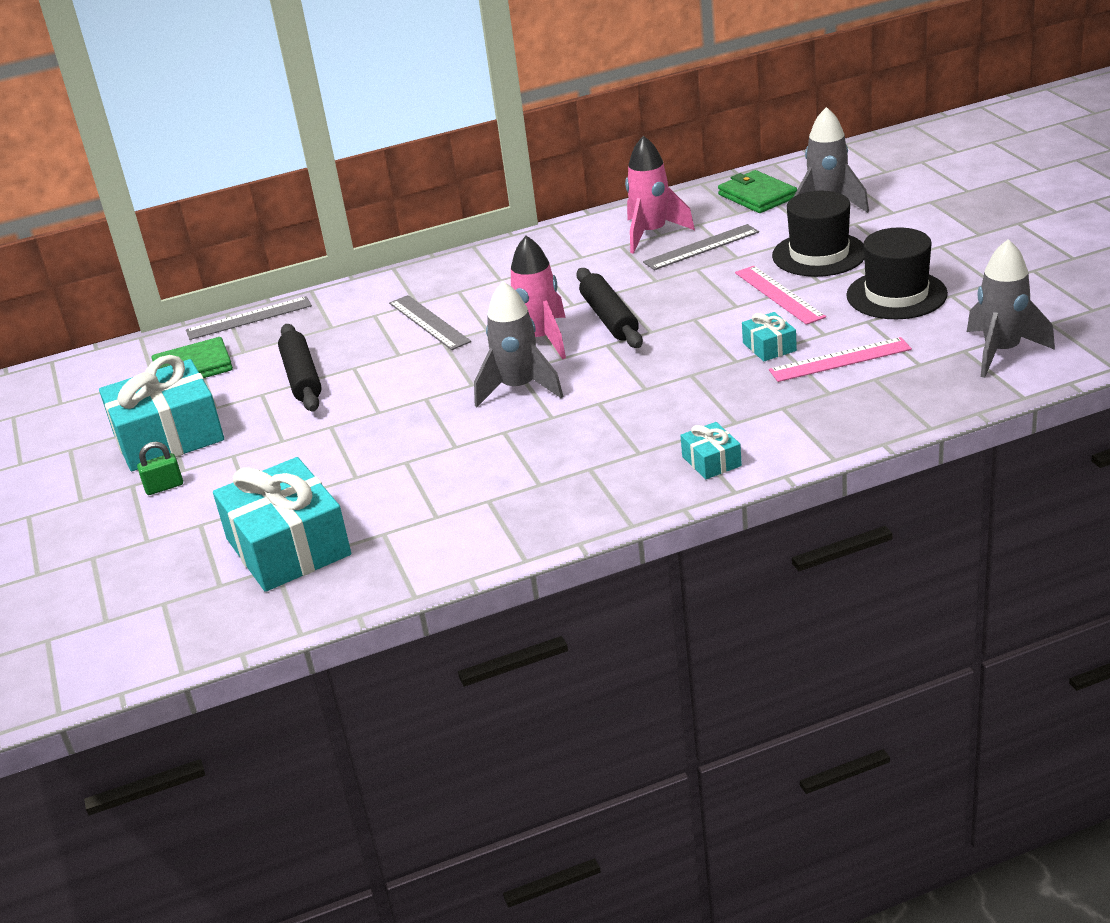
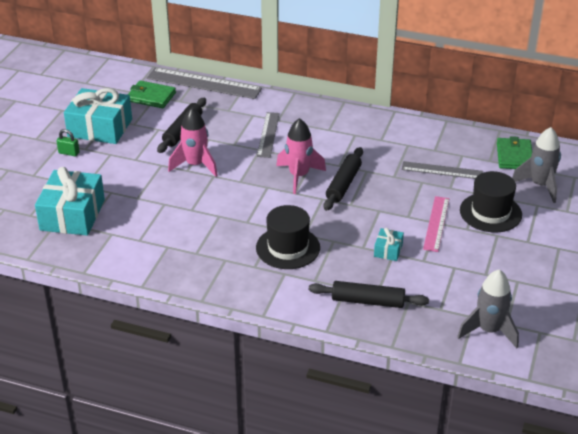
camera: 35 degrees right, 5 degrees up
(249, 318) = (204, 83): grey ruler -> grey ruler, size x1.62
(519, 388) = (255, 197): grey rocket -> none
(651, 234) = (431, 147): pink rocket -> pink rocket (195, 165)
(711, 461) = (275, 293): turquoise gift -> none
(830, 404) = (368, 301): none -> black rolling pin
(840, 360) = (408, 280): pink ruler -> none
(896, 295) = (490, 262): black hat -> black hat (288, 248)

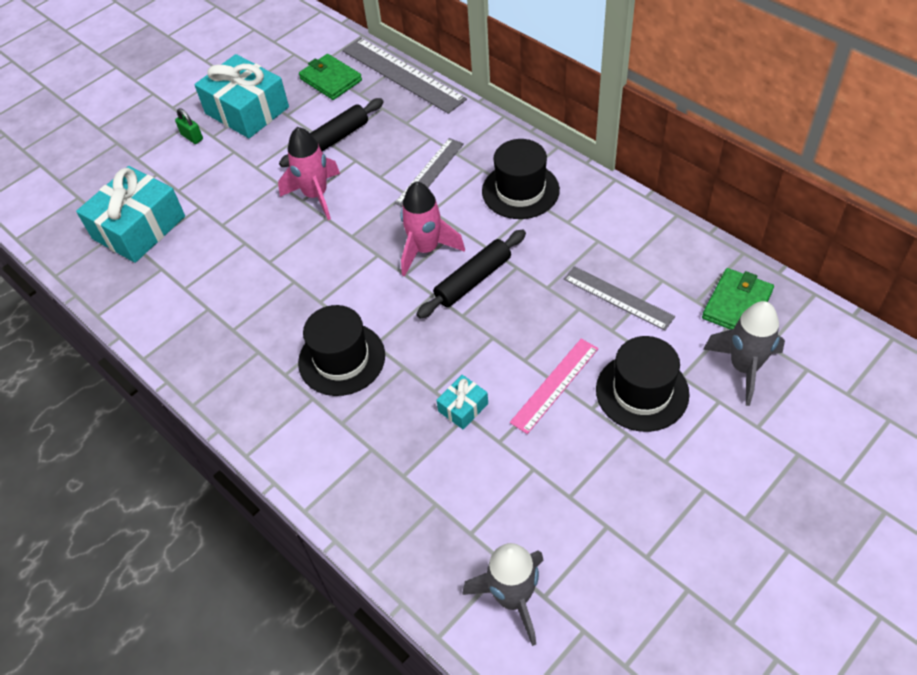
camera: 30 degrees right, 15 degrees up
(338, 130) = (520, 190): none -> black hat
(368, 301) = (385, 482): black rolling pin -> none

